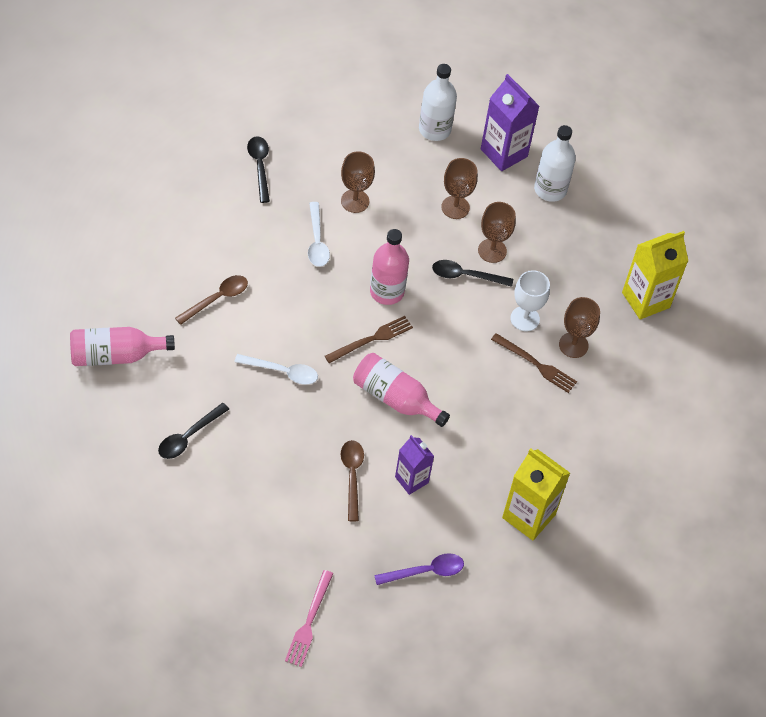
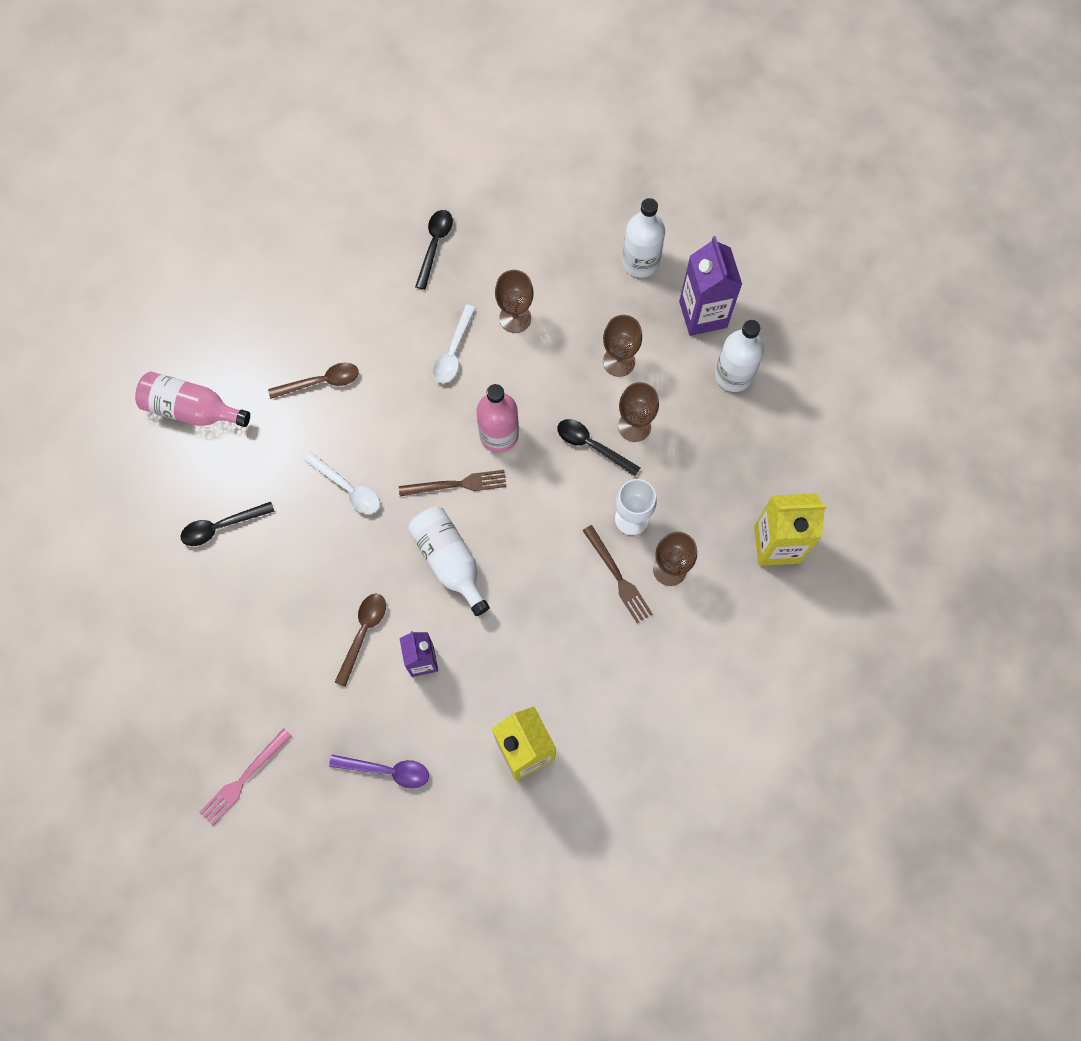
camera: 30 degrees right, 15 degrees up
(395, 398) = (449, 561): pink bottle -> white bottle

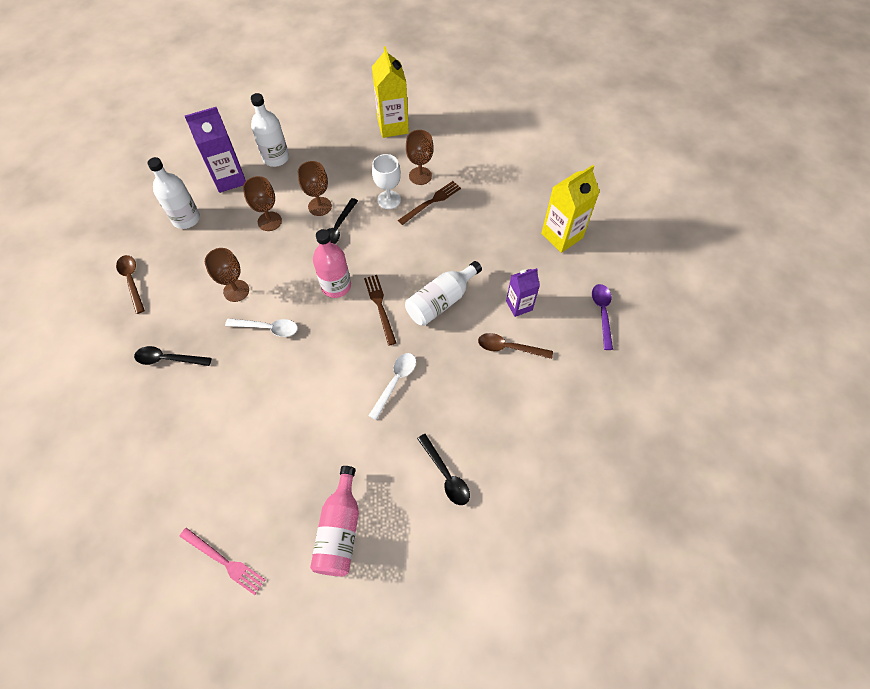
camera: 100 degrees left, 10 degrees down
(244, 779) = (641, 407): pink fork -> pink fork (224, 561)
(321, 382) = (303, 423): brown spoon -> brown spoon (132, 281)

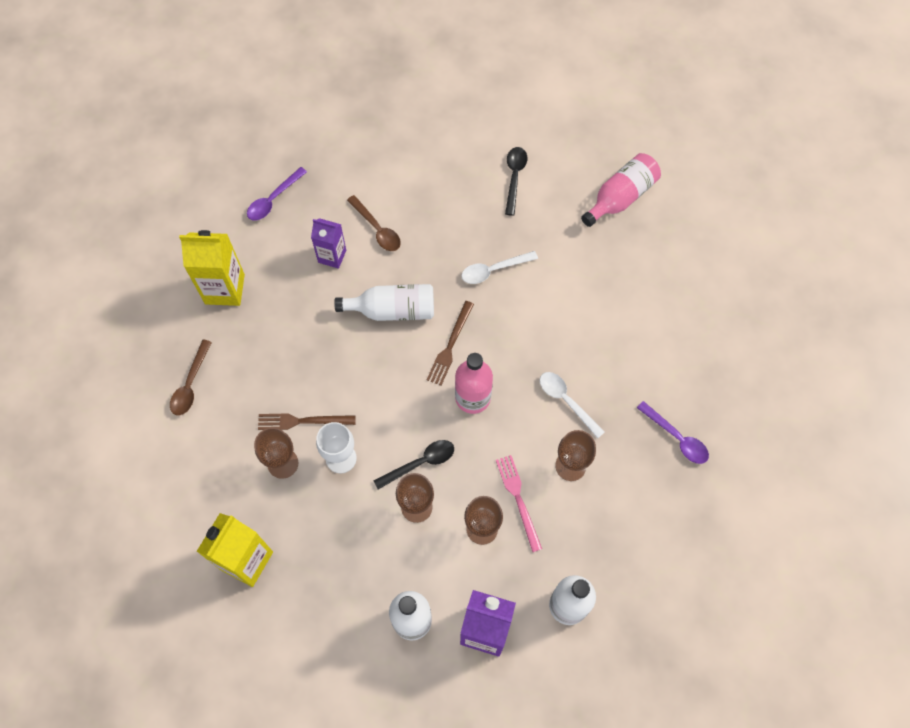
camera: 140 degrees left, 5 degrees up
(132, 281) = (669, 560): brown spoon -> brown spoon (190, 384)
(168, 359) = (676, 438): black spoon -> purple spoon
(224, 561) = (718, 235): pink fork -> pink fork (518, 499)

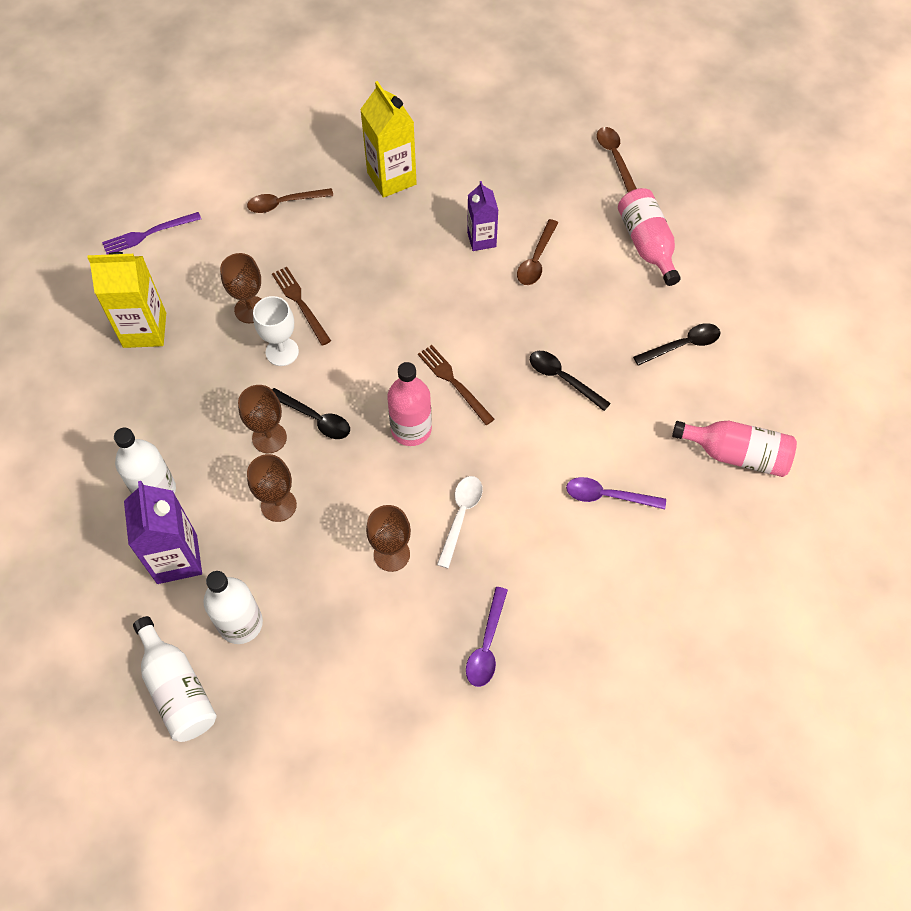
camera: 60 degrees right, 5 degrees down
(143, 512) = (148, 234): none -> purple fork
(273, 199) = (507, 165): purple spoon -> purple spoon (607, 496)
(319, 123) = (614, 157): none -> brown spoon
(393, 310) = (459, 316): white bottle -> white bottle (177, 689)
(414, 149) = (647, 244): none -> pink bottle
(450, 346) = (454, 382): brown fork -> brown fork turned 60 degrees clockwise
(493, 270) = (563, 379): white spoon -> black spoon
(518, 499) = (327, 523): pink fork -> none

